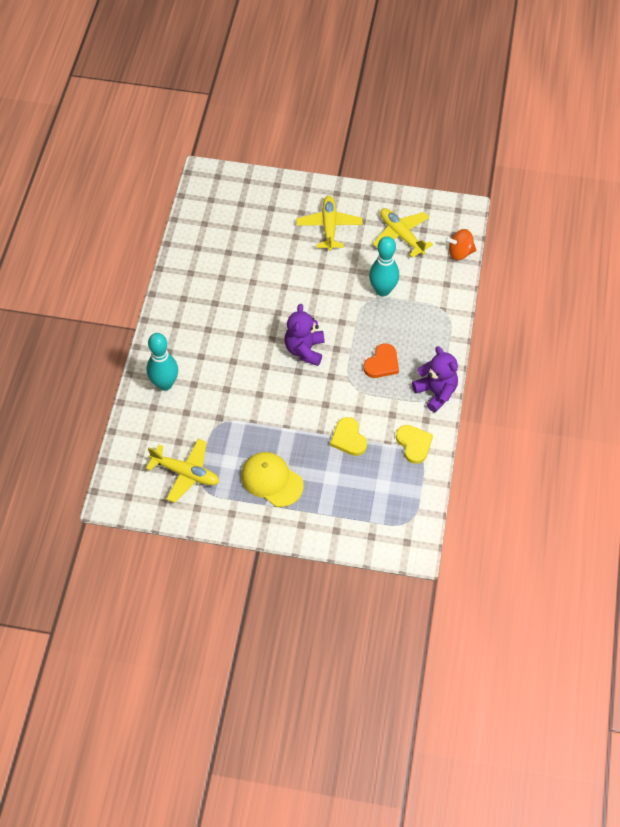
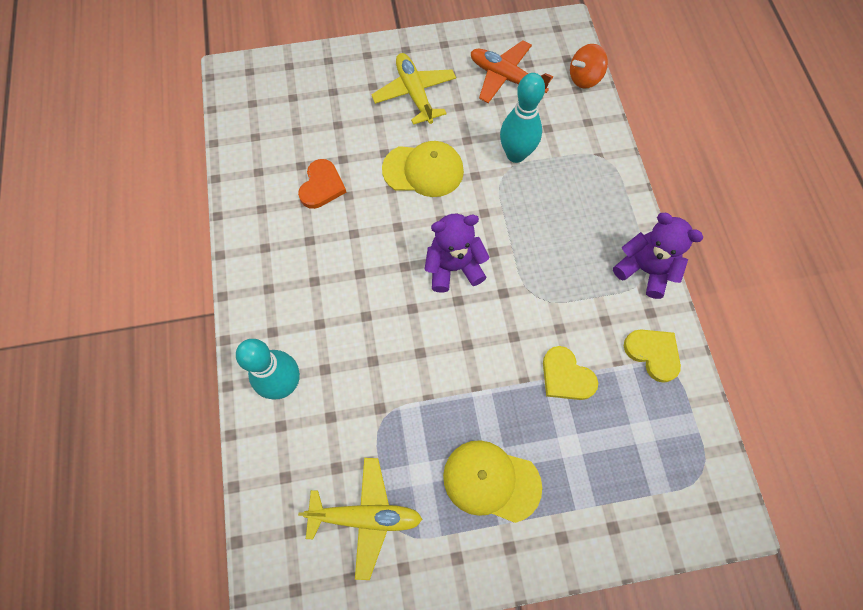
camera: 20 degrees left, 10 degrees up
(304, 350) = (453, 267): purple teddy bear -> purple teddy bear turned 90 degrees clockwise
(312, 281) = (423, 170): none -> yellow cap
(382, 363) = (559, 252): orange heart -> orange heart (322, 186)
(401, 235) = (506, 78): yellow plane -> orange plane

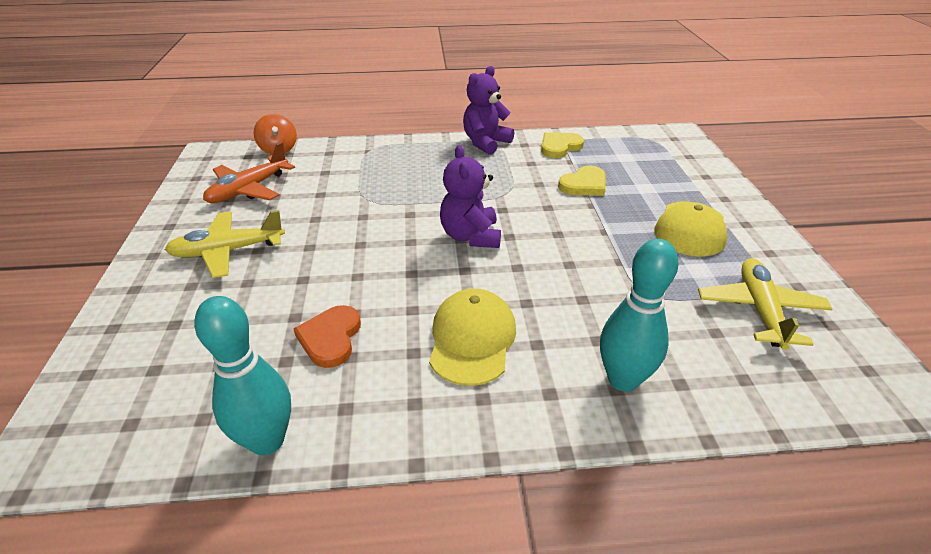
camera: 85 degrees left, 30 degrees down
(322, 186) = (330, 338): orange heart -> orange heart turned 105 degrees counterclockwise
(423, 170) = (342, 250): yellow cap -> yellow cap (472, 339)
(516, 154) = (347, 191): turquoise bowling pin -> turquoise bowling pin (267, 440)

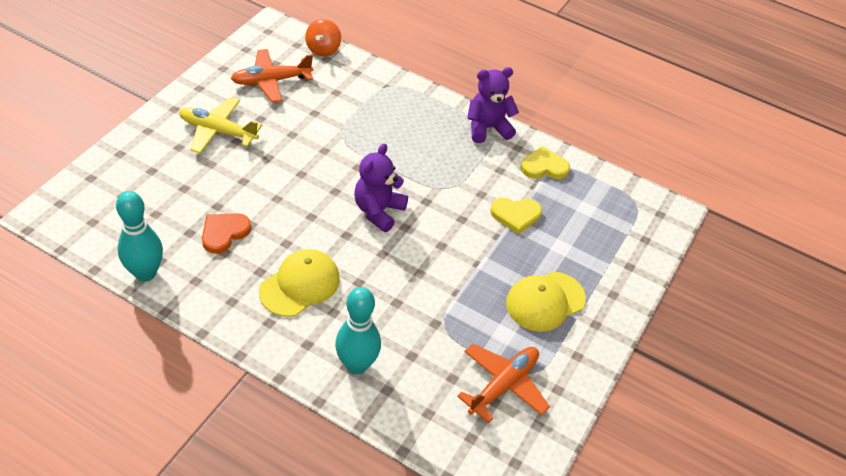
camera: 30 degrees right, 10 degrees up
(759, 310) = (503, 385): yellow plane -> orange plane

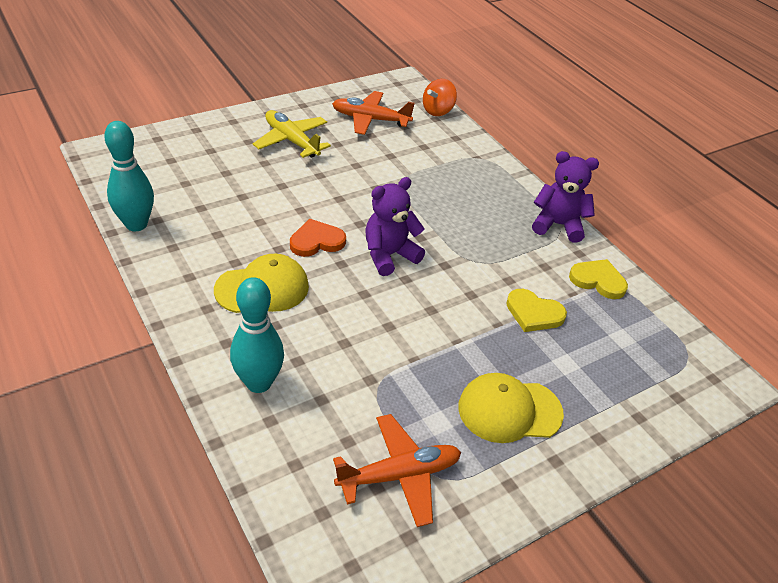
camera: 30 degrees right, 5 degrees down
(224, 233) = (230, 219): orange heart -> orange heart (316, 241)

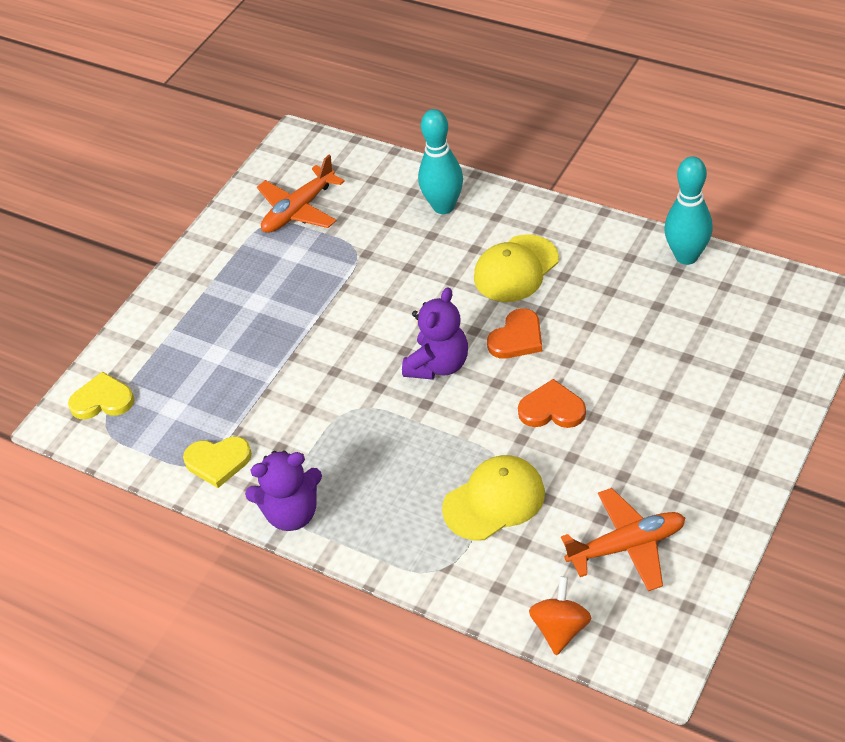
camera: 160 degrees right, 5 degrees up
(291, 141) = (675, 444): yellow plane -> none
(341, 191) = (552, 409): none -> orange heart
(509, 410) = (245, 291): yellow cap -> yellow cap (494, 500)
(533, 313) = (266, 386): yellow heart -> yellow heart (102, 400)

